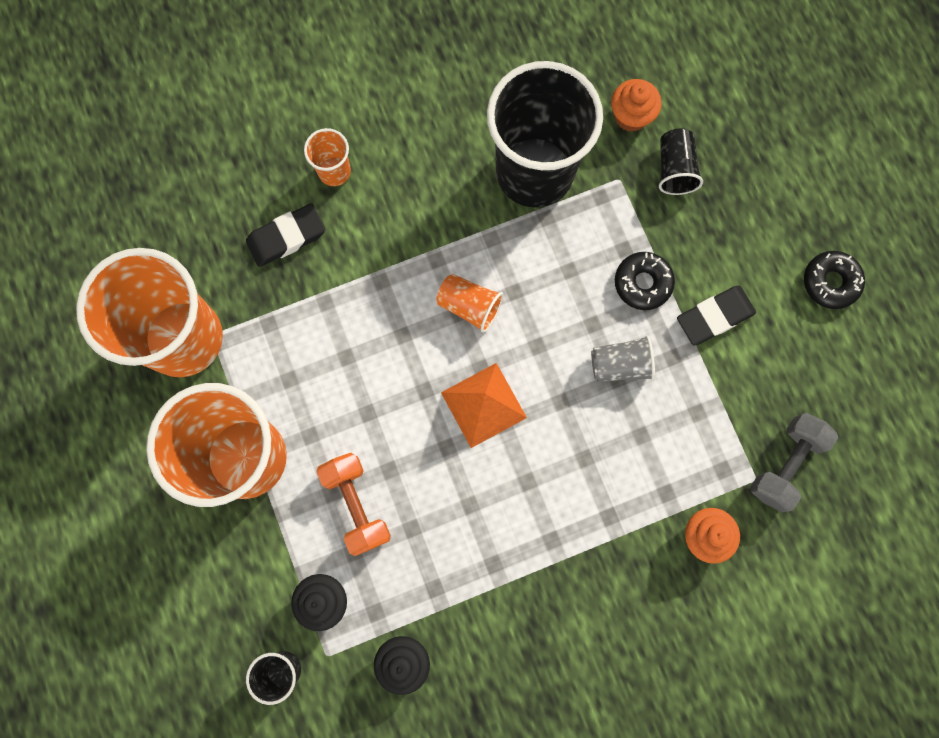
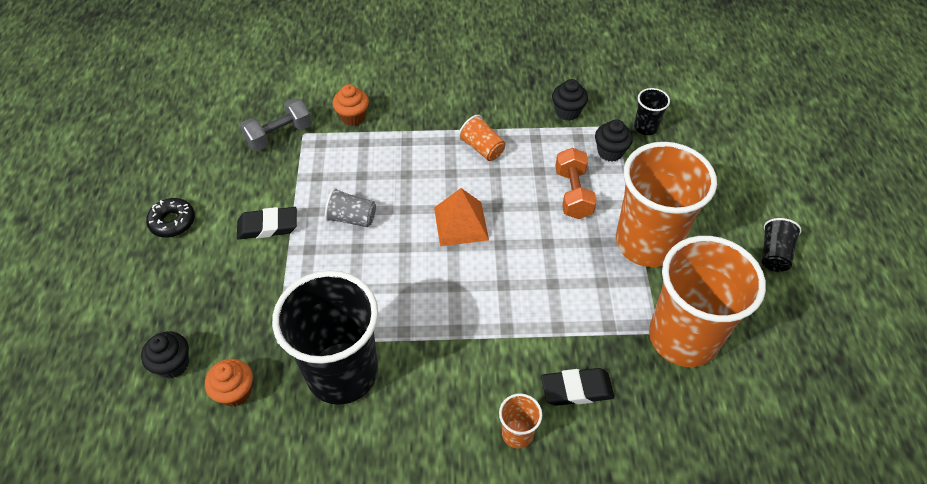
camera: 160 degrees left, 25 degrees down
(469, 306) = (443, 289): orange cup -> orange cup (482, 148)
(642, 283) = (305, 263): black donut -> none
(674, 169) = (228, 336): black cup -> black cup (774, 254)
(711, 121) = (173, 364): none -> black cupcake

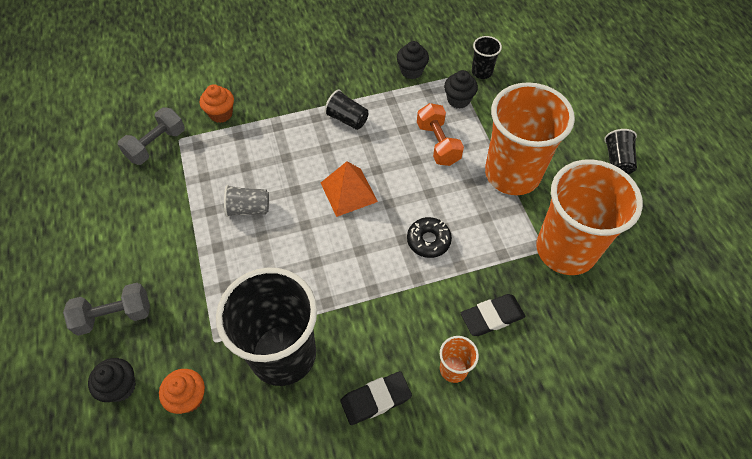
camera: 15 degrees left, 5 degrees up
(173, 222) = (77, 250): black donut -> black donut (428, 240)
(188, 294) = (114, 316): none -> grey dumbbell
(268, 226) = (172, 234): black eraser -> black eraser (375, 399)
(482, 148) = (347, 119): orange cup -> black cup

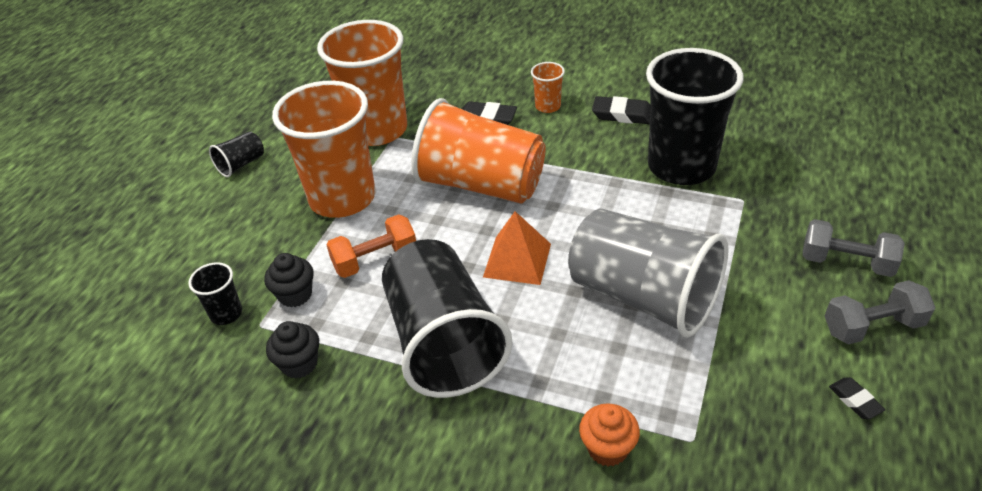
camera: 140 degrees left, 15 degrees down
(93, 206) = (855, 400): none -> black eraser
(120, 387) = (850, 205): black cupcake -> none
(156, 145) = (731, 449): grey dumbbell -> grey dumbbell (872, 327)
(188, 397) = (784, 174): orange cupcake -> none
(248, 209) = (643, 297): grey cup -> grey cup, size x2.37
(347, 119) = (443, 343): black cup -> black cup, size x2.37
(428, 240) = (481, 185): black donut -> orange cup
(438, 144) = (375, 260): orange dumbbell -> orange dumbbell turned 45 degrees clockwise

